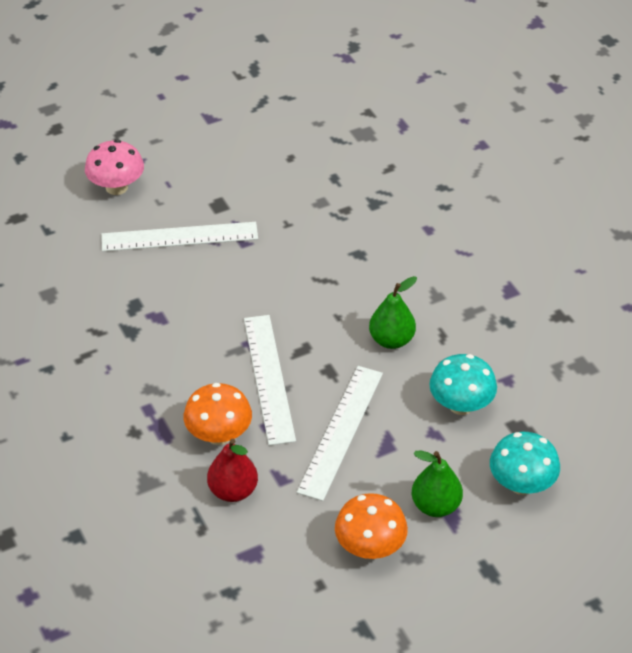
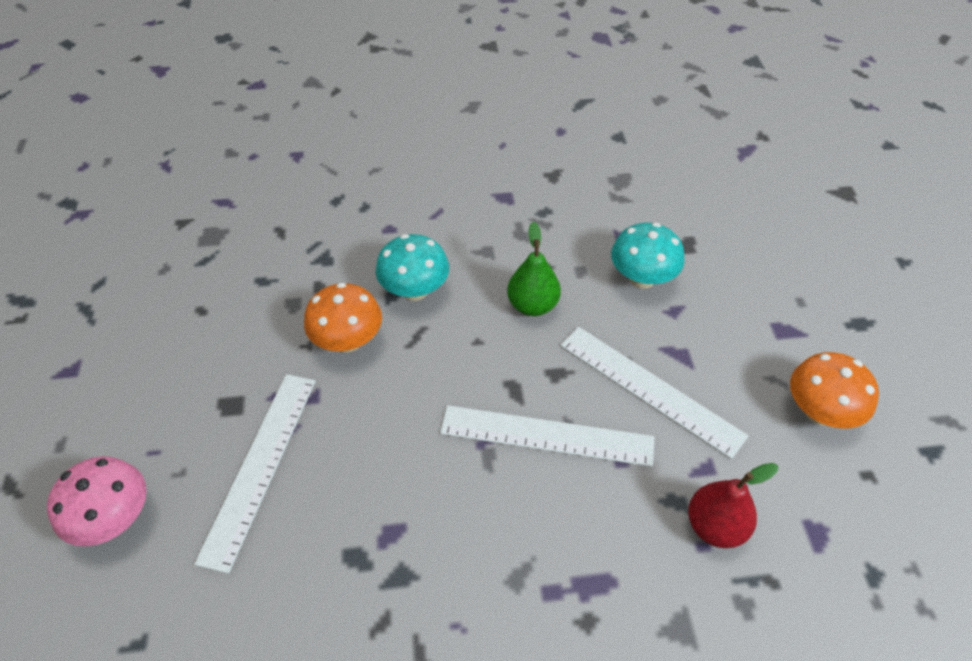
camera: 70 degrees left, 5 degrees up
(219, 435) = (621, 516): orange mushroom -> orange mushroom (348, 341)
(435, 506) = (771, 339): green pear -> none
(521, 484) = (755, 266): turquoise mushroom -> turquoise mushroom (415, 290)

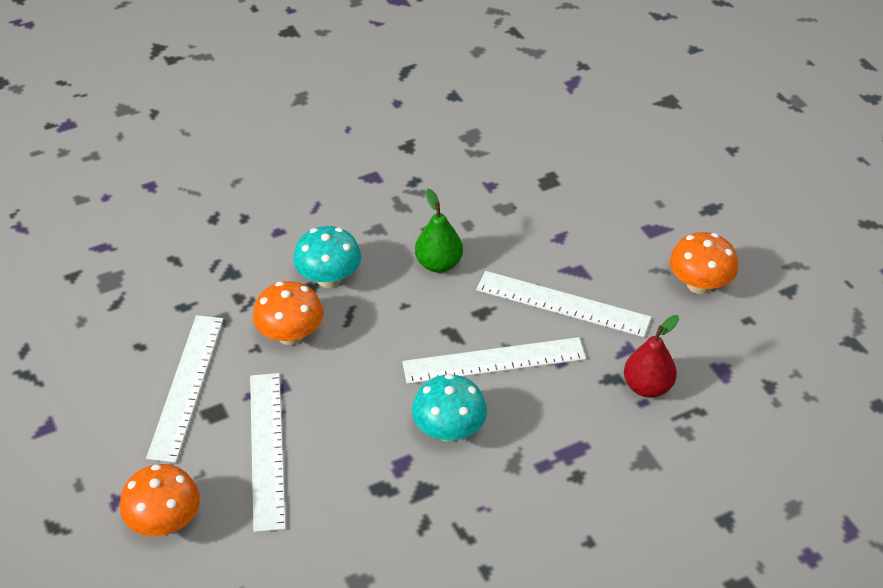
camera: 20 degrees left, 5 degrees down
(115, 519) = (165, 522): pink mushroom -> orange mushroom
(220, 366) = (186, 386): none -> white ruler
(642, 278) = (523, 217): turquoise mushroom -> turquoise mushroom (449, 430)

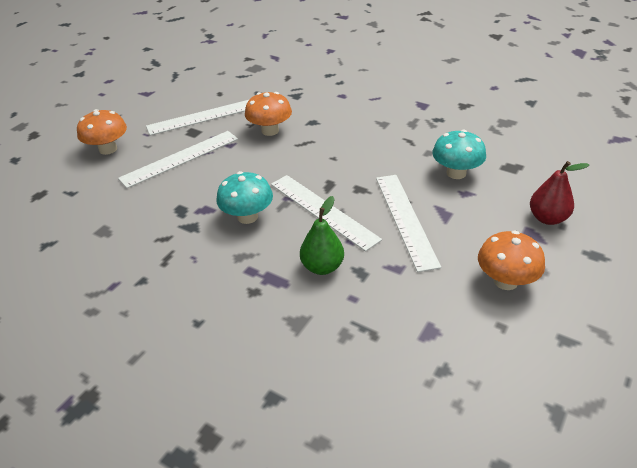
camera: 60 degrees right, 5 degrees down
(329, 278) = (325, 124): turquoise mushroom -> turquoise mushroom (456, 173)
(439, 264) = (381, 156): green pear -> green pear (322, 267)
(647, 387) = (370, 294): red pear -> red pear (547, 218)

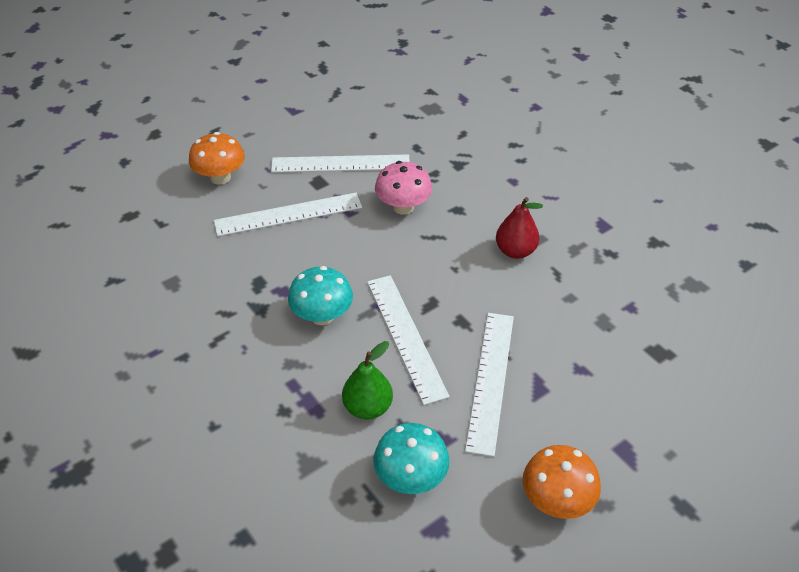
camera: 20 degrees right, 5 degrees up
(270, 131) = (403, 207): orange mushroom -> pink mushroom
(456, 173) = (586, 338): turquoise mushroom -> turquoise mushroom (411, 477)
(547, 218) = (658, 438): red pear -> red pear (515, 251)

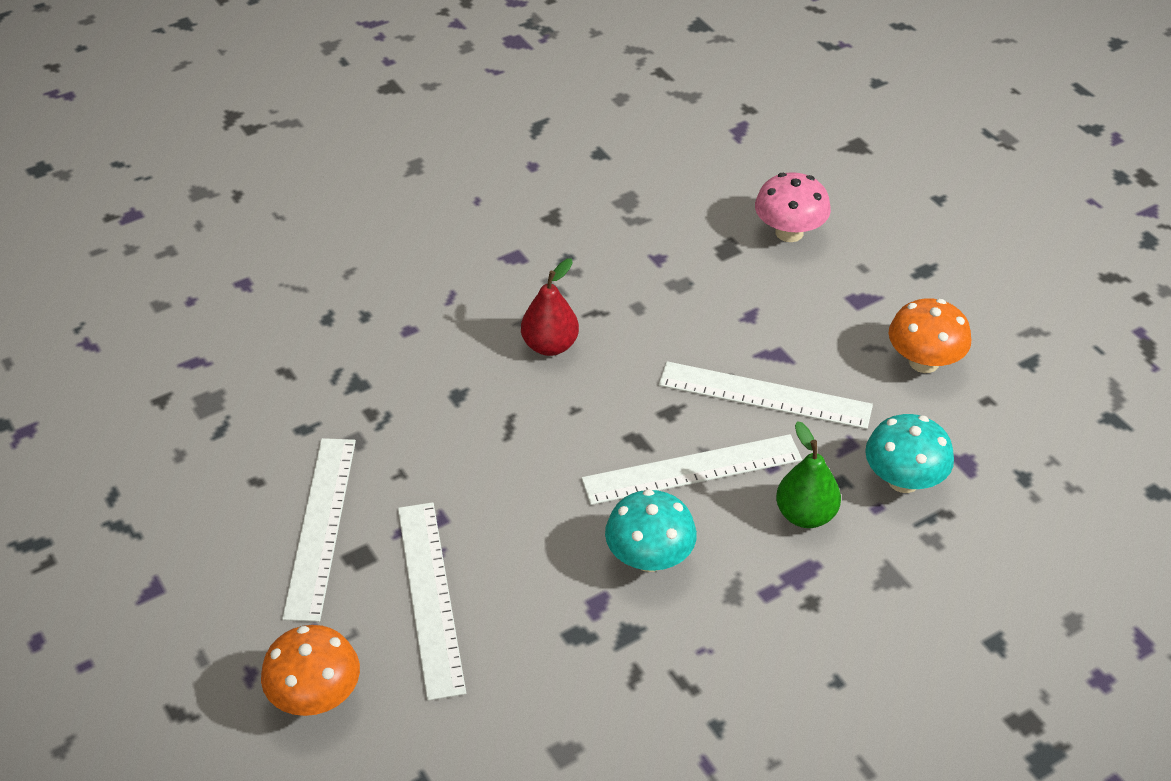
camera: 85 degrees left, 0 degrees up
(403, 207) = (440, 455): pink mushroom -> pink mushroom (789, 232)

